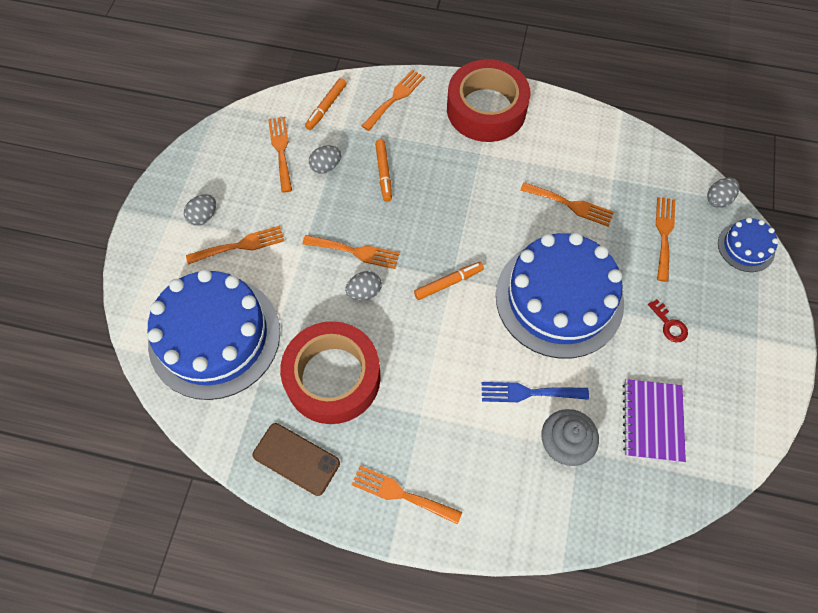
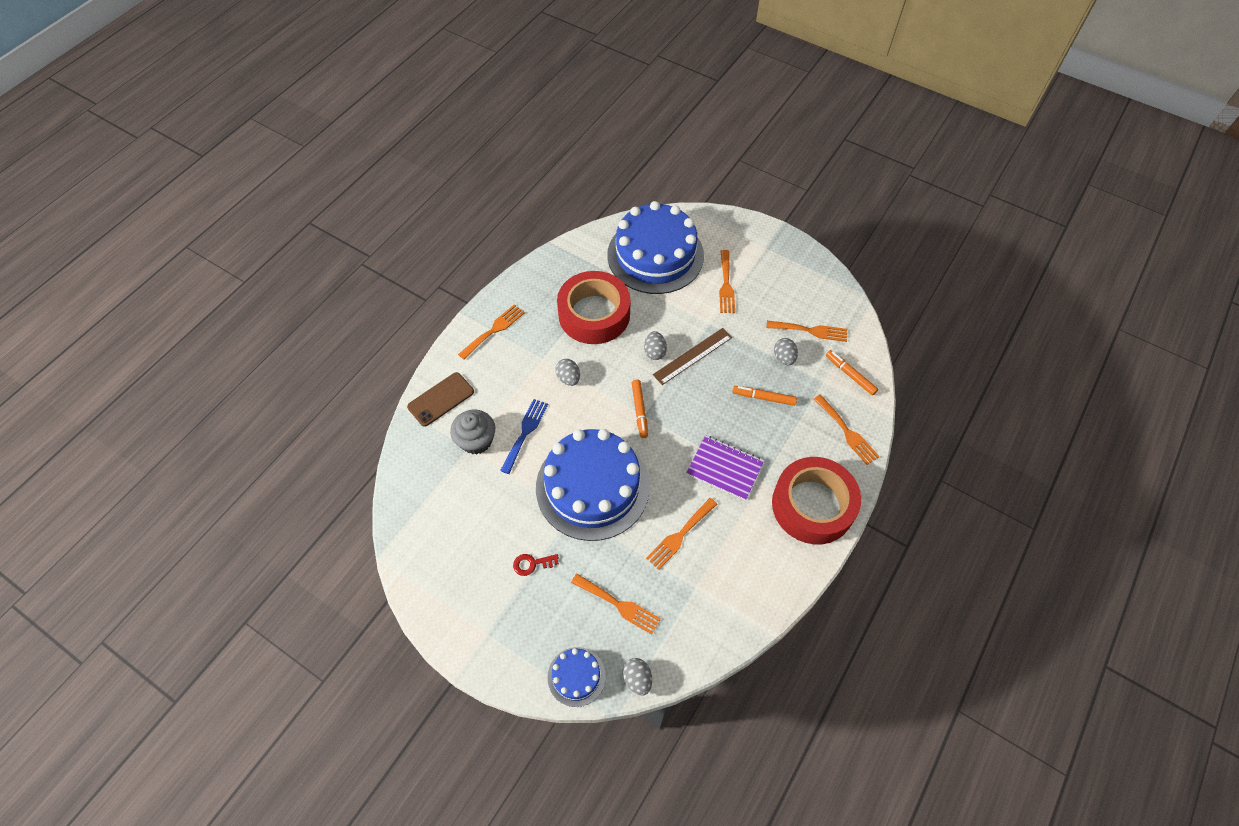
camera: 110 degrees right, 5 degrees down
(203, 216) = (760, 268): grey egg -> grey egg (568, 378)
(296, 459) = (546, 280): brown phone -> brown phone (441, 399)
(355, 252) = (692, 356): orange fork -> brown ruler
(652, 421) = (462, 510): purple notebook -> purple notebook (724, 468)

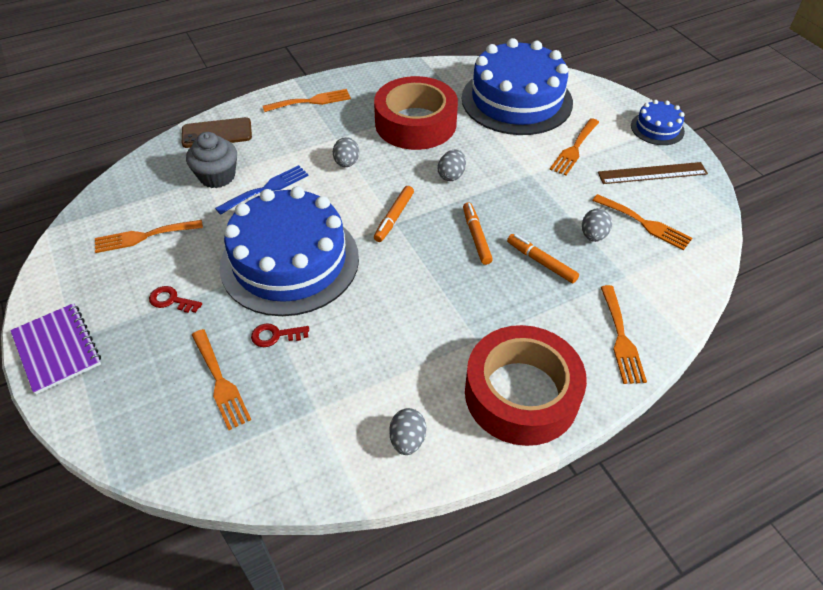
camera: 30 degrees right, 10 degrees down
(576, 676) = (116, 428): blue cake -> blue cake (657, 128)
(628, 550) = (275, 335): none -> red key
(637, 679) = (174, 467): grey egg -> grey egg (407, 440)
(679, 535) = (341, 348): orange fork -> orange fork (143, 236)
(692, 356) = (489, 194): brown ruler -> brown ruler (652, 173)
(724, 468) = (443, 308): purple notebook -> purple notebook (57, 349)
(850, 375) = (665, 283): orange marker -> orange marker (476, 237)

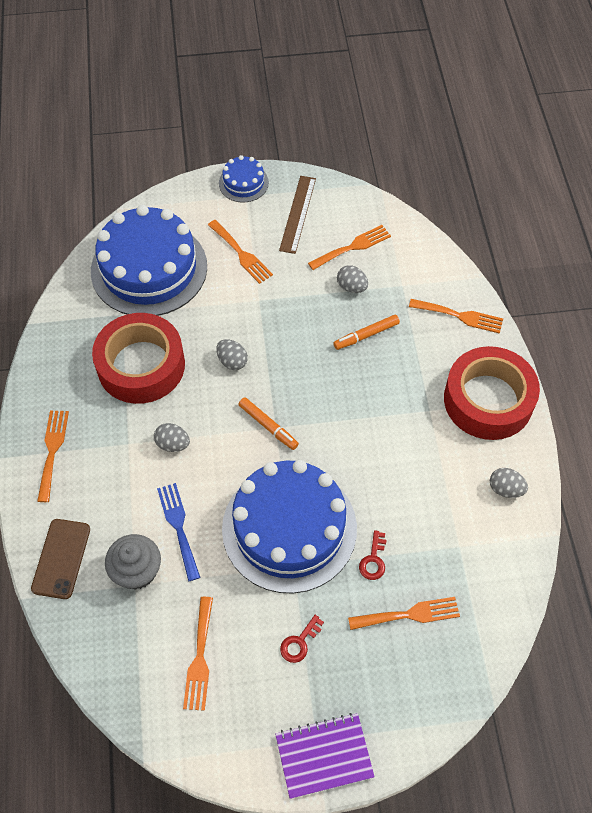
camera: 70 degrees left, 10 degrees up
(476, 237) = (319, 370): orange marker -> none

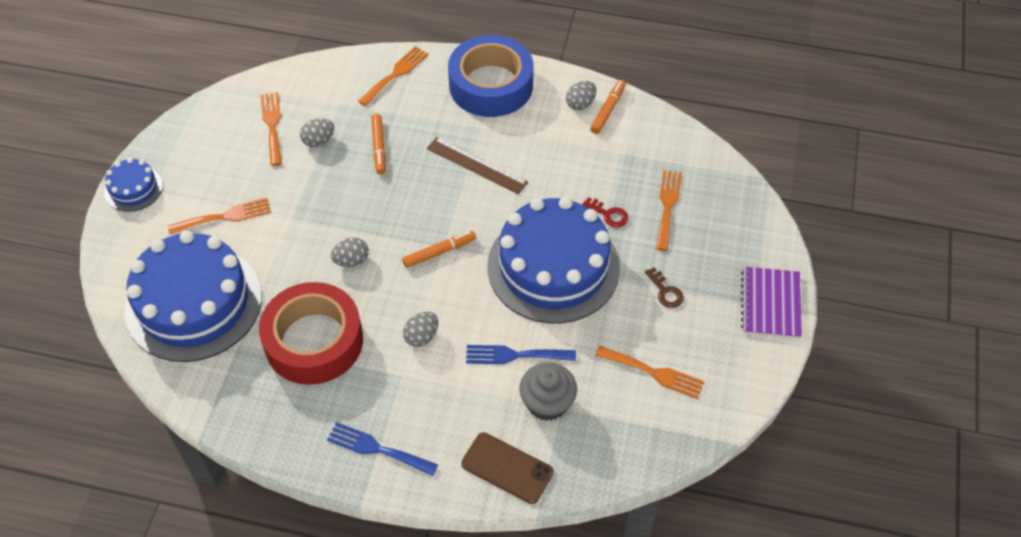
camera: 70 degrees left, 5 degrees down
(52, 450) = (377, 449): orange fork -> blue fork
(298, 214) = (204, 155): brown ruler -> brown ruler (477, 165)
(299, 642) = (665, 291): red key -> brown key
(488, 400) = (491, 85): red tape -> blue tape
(510, 518) = (608, 110): none -> orange marker

